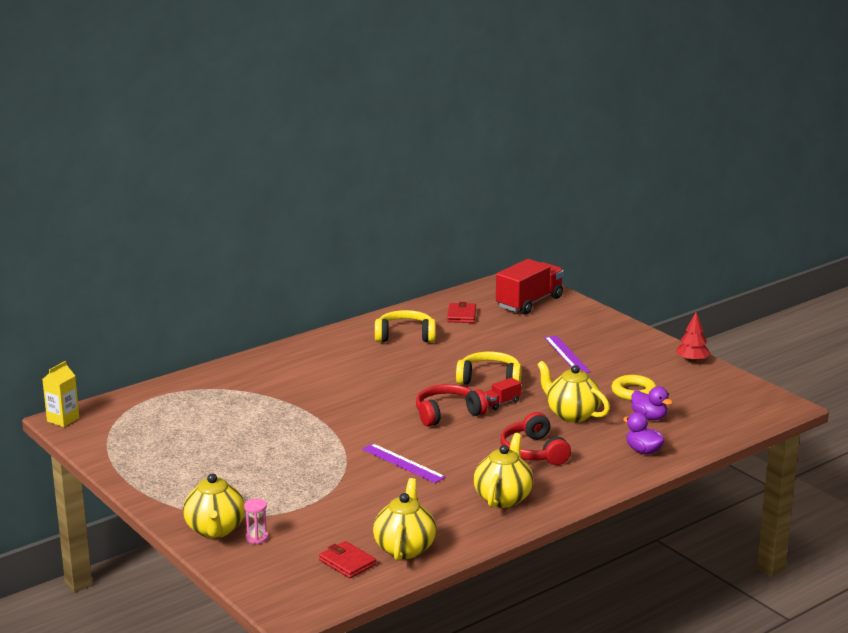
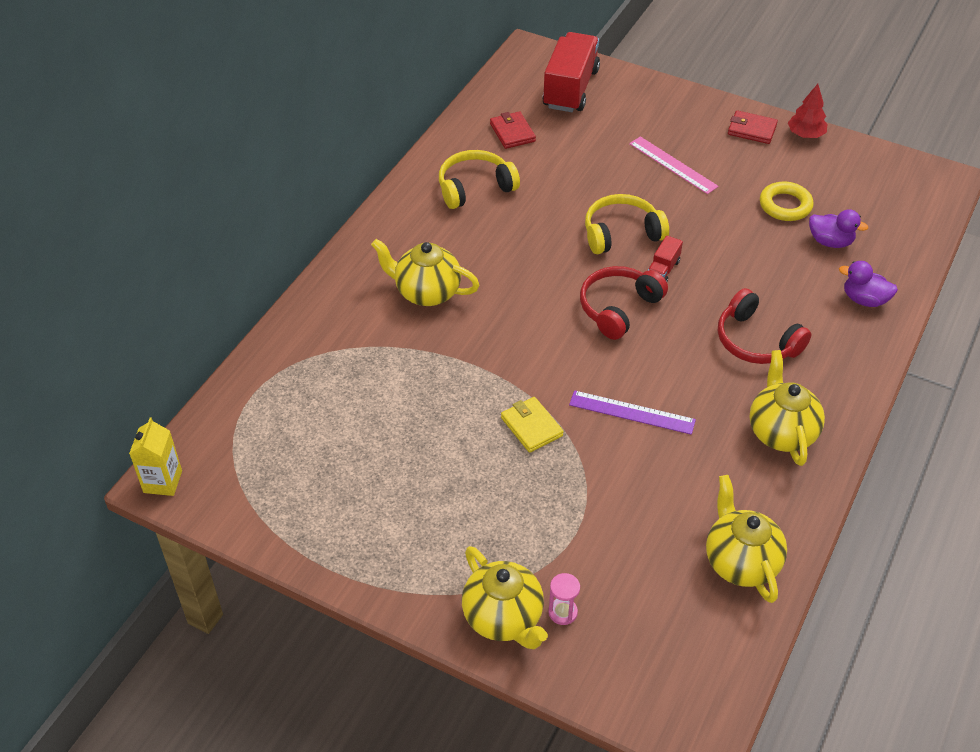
camera: 25 degrees left, 25 degrees up
(325, 453) = (531, 427): none -> yellow wallet
(347, 562) = (697, 614): red wallet -> red wallet (752, 130)
(567, 354) = (673, 165): purple ruler -> pink ruler
(572, 414) = (750, 264): yellow teapot -> yellow teapot (426, 292)

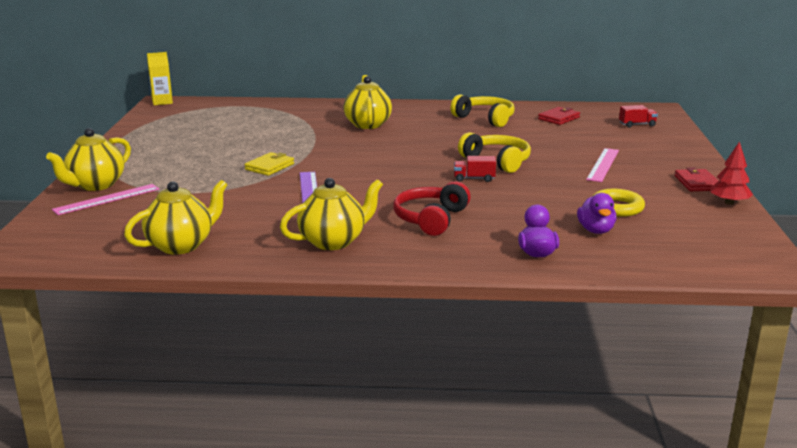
camera: 65 degrees right, 25 degrees down
(562, 612) = (107, 199): pink hourglass -> pink ruler
(570, 89) = (637, 125): red truck -> red truck, size x0.45
(619, 308) = (414, 172): red headphones -> none

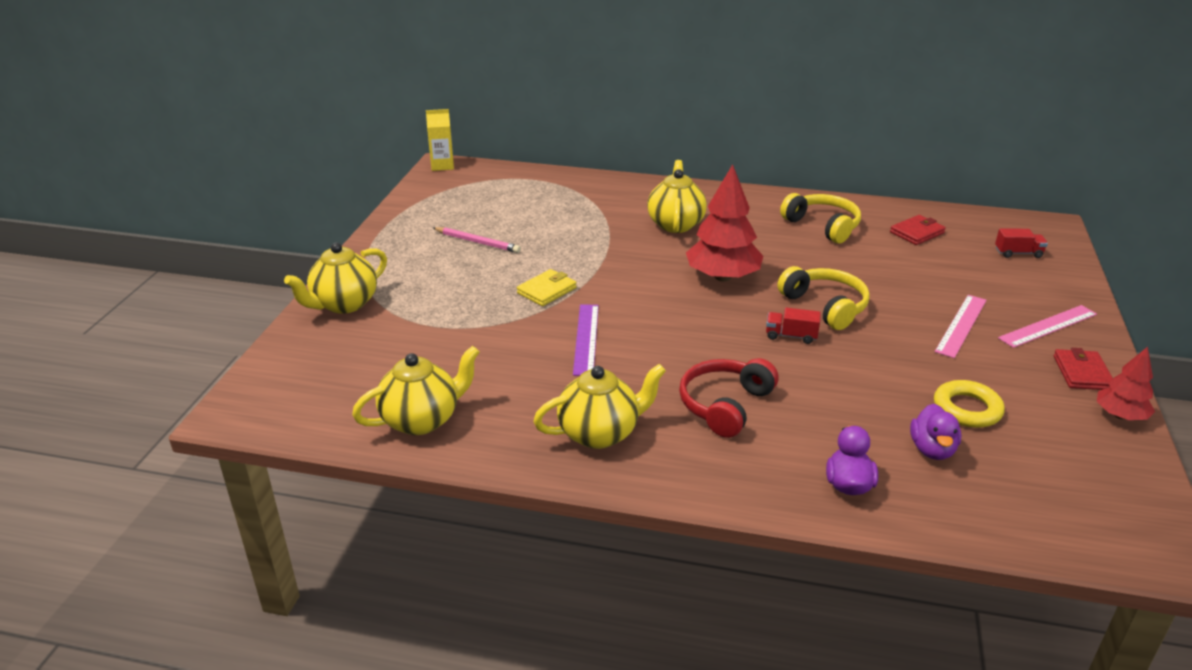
camera: 10 degrees right, 10 degrees up
(107, 199) = (352, 330): pink ruler -> pink ruler (1048, 326)
(204, 143) = (477, 242): none -> pink pencil
(412, 150) = (722, 277): none -> red tree

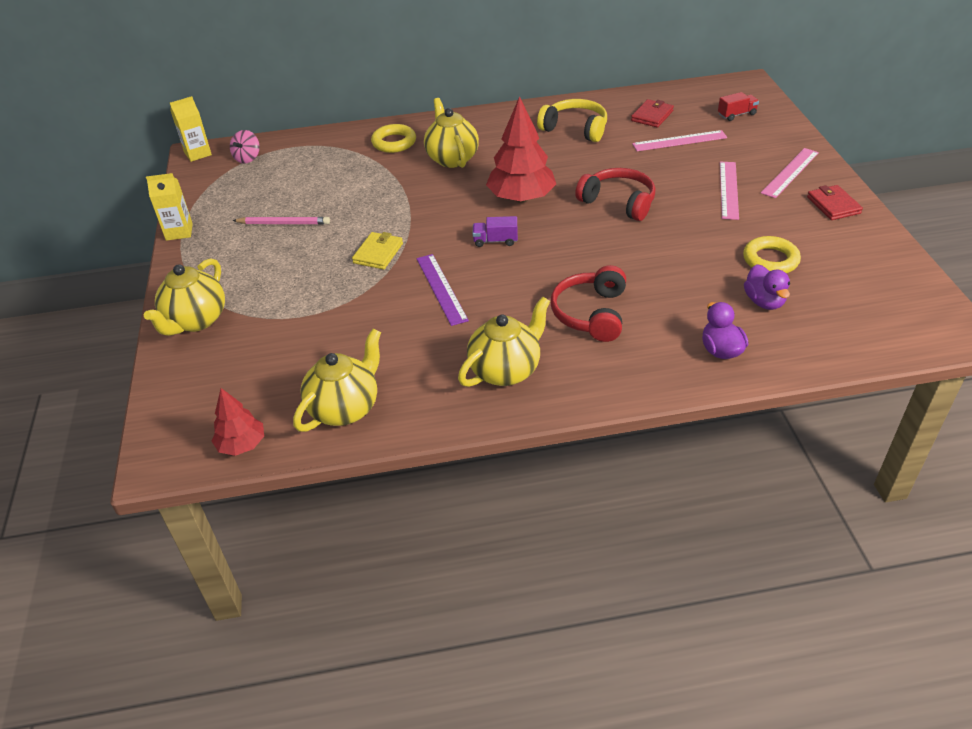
camera: 20 degrees left, 10 degrees up
(381, 226) = (179, 232): none -> yellow carton
(483, 179) = (247, 158): none -> pink spinning top
(628, 197) = (394, 142): none -> yellow ring
(670, 309) = (495, 241): none -> purple truck
(791, 336) = (607, 236): red truck -> none
(825, 306) = (618, 202): yellow headphones -> red headphones
(933, 264) = (679, 141): none -> pink ruler
(1120, 415) = (875, 232): red tree -> red tree (242, 445)

